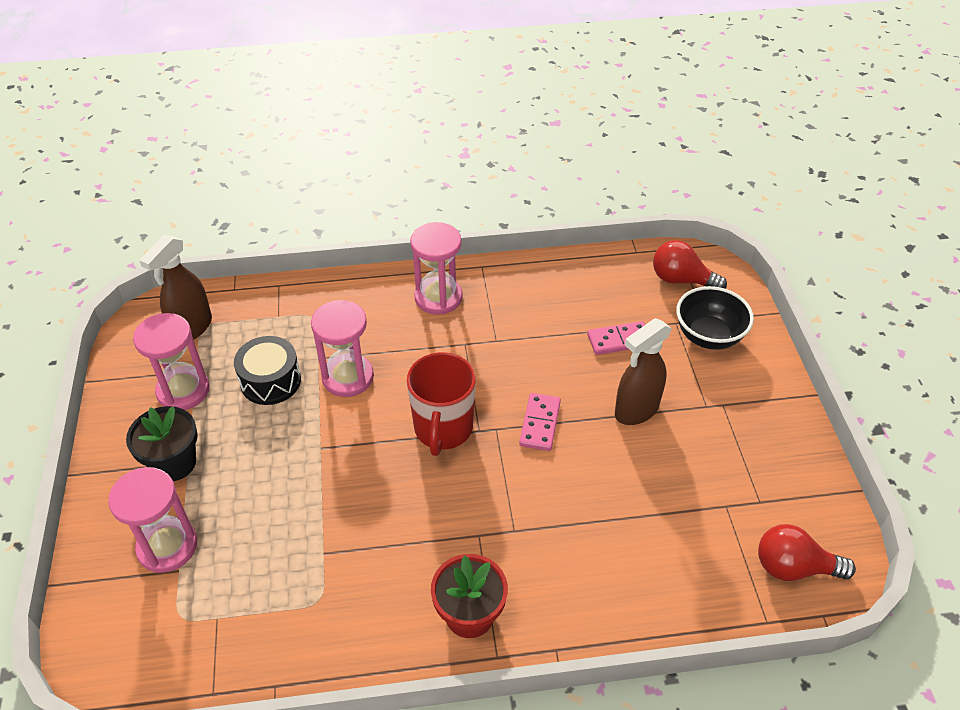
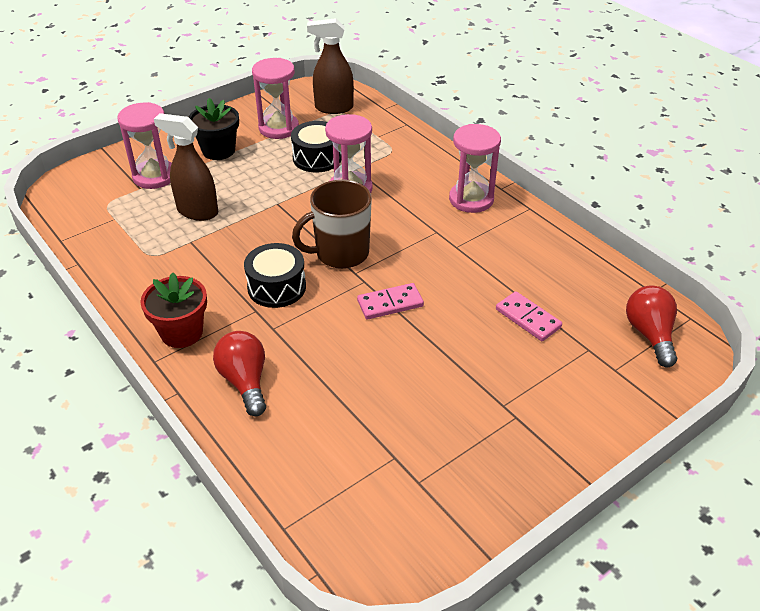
camera: 60 degrees right, 5 degrees down
(443, 429) = (340, 254): red mug -> brown mug
(456, 503) = (276, 287): none -> black drum
(636, 410) = (455, 357): brown spray bottle -> brown spray bottle (197, 211)
(708, 336) = (594, 378): black bowl -> none
(793, 567) = (358, 532): red light bulb -> red light bulb (245, 381)

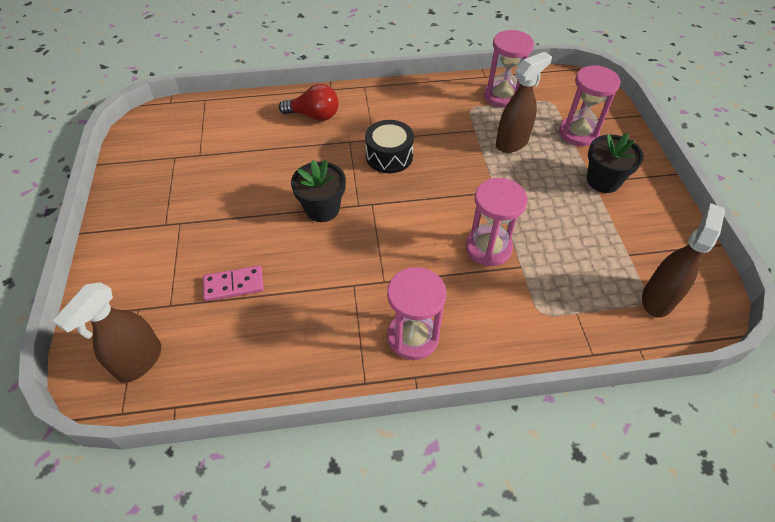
camera: 120 degrees right, 10 degrees up
(182, 332) = (379, 102): red flower pot -> none
(278, 128) = (629, 236): pink hourglass -> pink hourglass (502, 96)
(317, 158) = (556, 244): black drum -> none
(340, 254) = (401, 204): brown mug -> none
(390, 303) = (322, 209): pink domino -> black flower pot
(649, 334) = (139, 361): red light bulb -> brown spray bottle

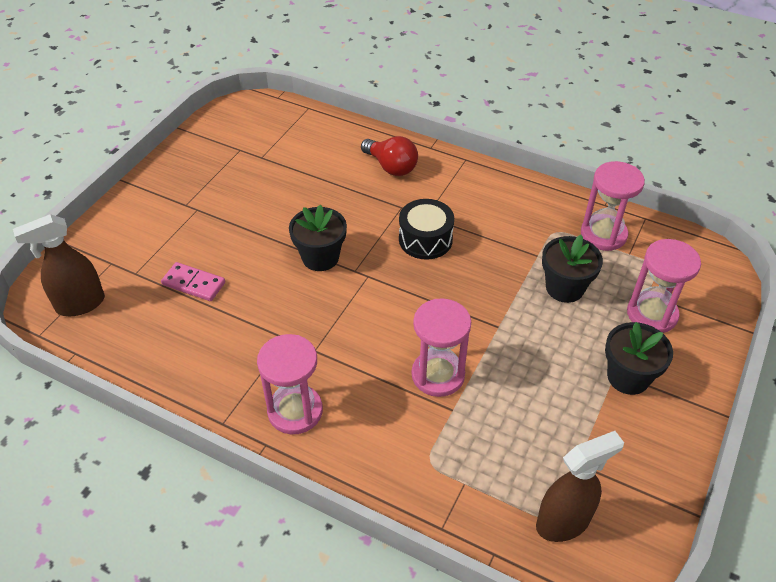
camera: 35 degrees right, 5 degrees down
(512, 143) = (565, 288): brown spray bottle -> black flower pot

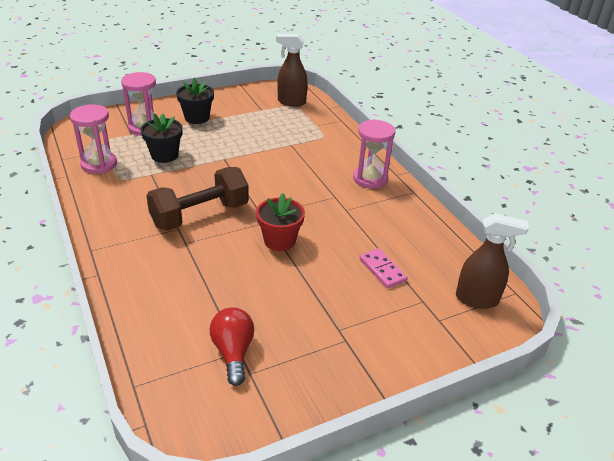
camera: 145 degrees left, 10 degrees down
(320, 257) = (279, 241): black flower pot -> red flower pot
(391, 167) = (149, 276): red light bulb -> red light bulb (233, 352)
(425, 239) = (200, 215): black drum -> brown dumbbell
(438, 375) = (281, 157): pink hourglass -> none

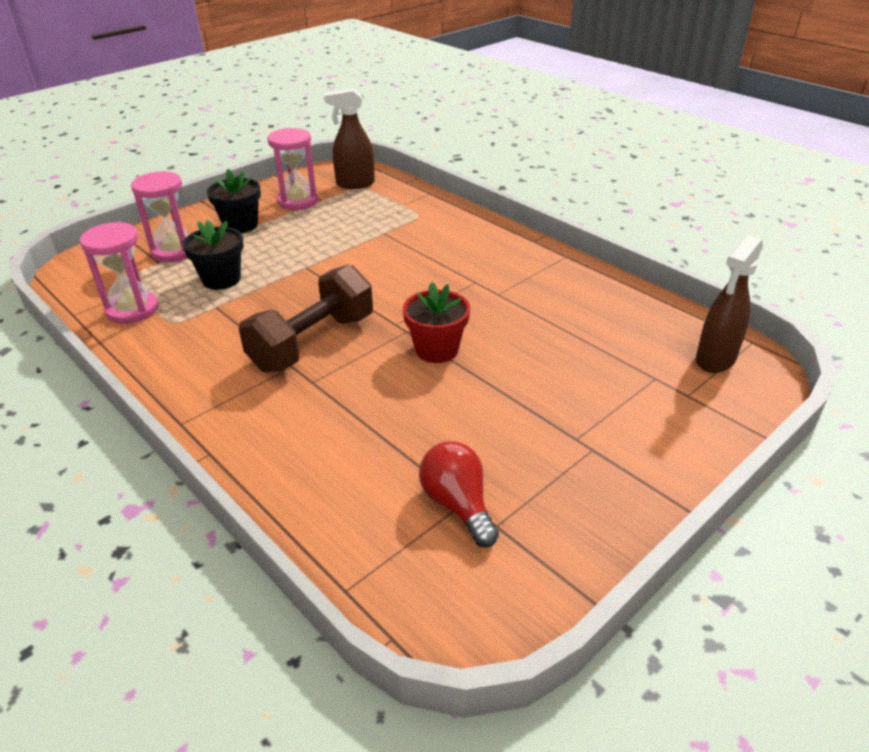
camera: 15 degrees left, 0 degrees up
(370, 179) = (505, 252): pink hourglass -> pink hourglass (298, 201)
(382, 270) = (585, 353): pink domino -> none
(477, 299) = (715, 360): brown spray bottle -> brown spray bottle turned 135 degrees clockwise

